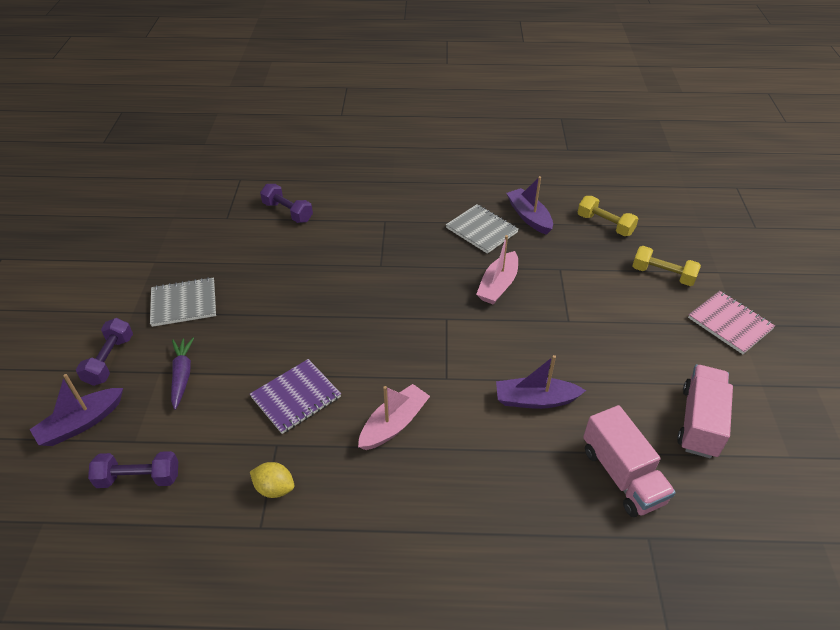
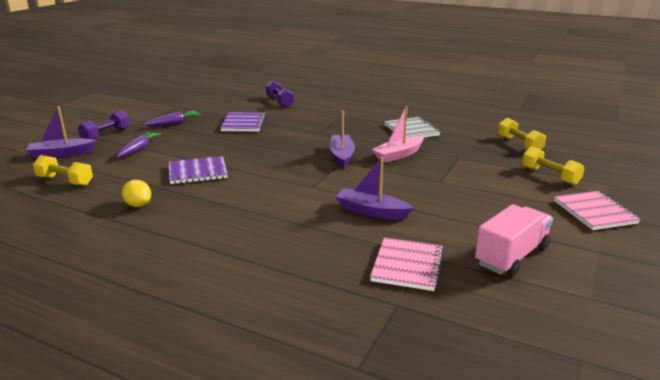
camera: 25 degrees right, 20 degrees down
(139, 478) = (65, 181): purple dumbbell -> yellow dumbbell
(184, 303) = (174, 123): grey notebook -> purple carrot
(276, 276) = (243, 123): none -> purple notebook
(394, 424) = (250, 197): pink boat -> none
(529, 217) = (456, 131): purple boat -> purple boat (341, 156)
(622, 475) = (407, 265): pink truck -> pink notebook

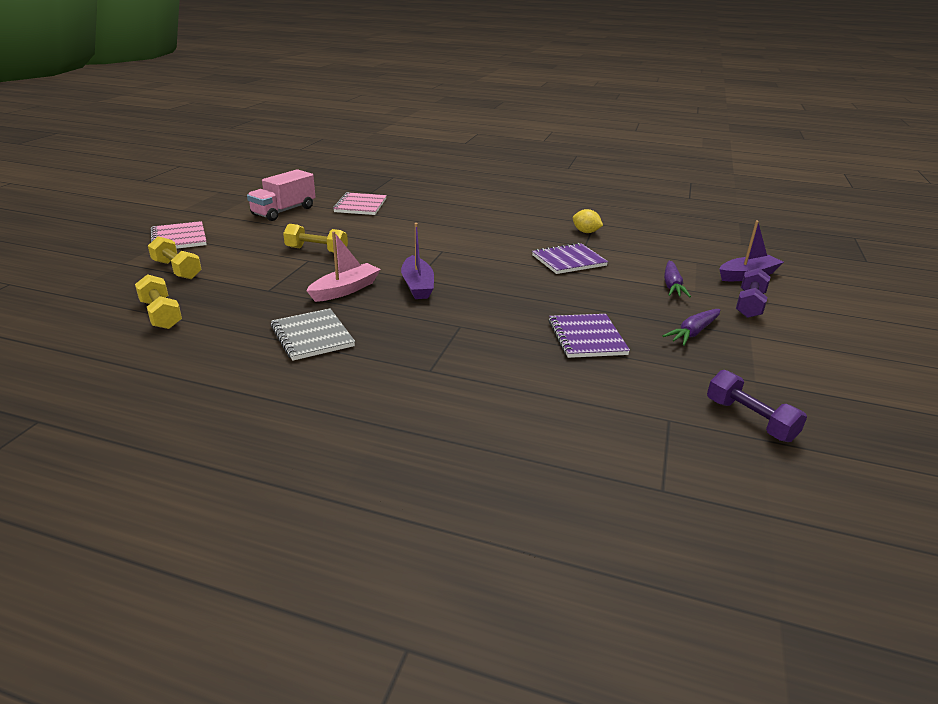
camera: 170 degrees right, 5 degrees up
(65, 181) = (683, 248): yellow dumbbell -> yellow dumbbell (316, 250)
(280, 102) = (570, 409): purple dumbbell -> purple dumbbell (749, 420)
(371, 211) = (383, 233): purple boat -> none

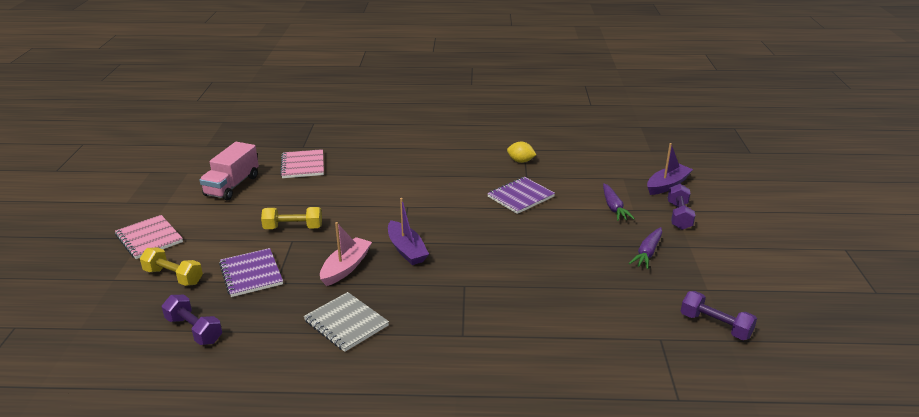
camera: 15 degrees left, 0 degrees up
(161, 314) = (194, 330): yellow dumbbell -> purple dumbbell
(586, 338) = (570, 275): purple notebook -> purple notebook (251, 274)

